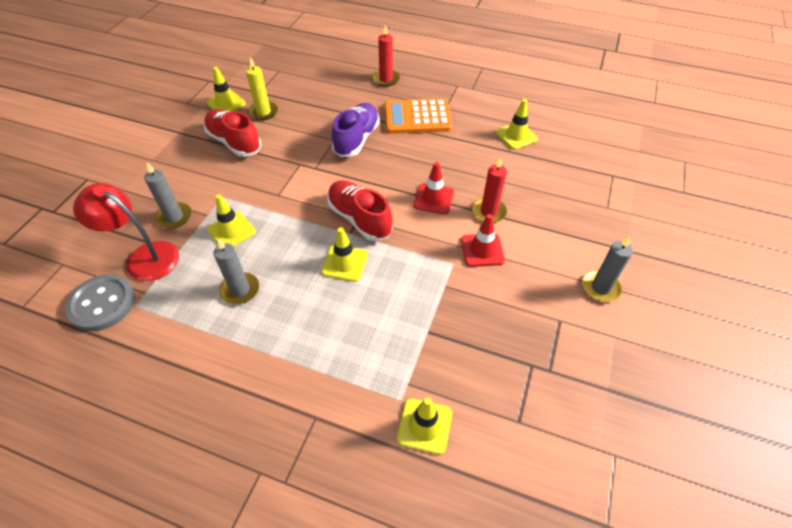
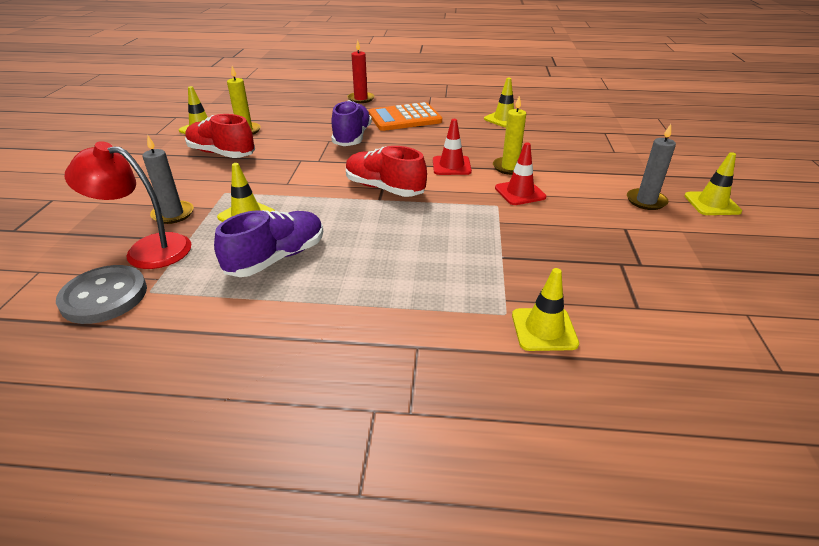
camera: 15 degrees left, 15 degrees down
(240, 290) = (277, 258): grey candle -> purple shoe
(344, 263) = (385, 221): yellow traffic cone -> yellow traffic cone (712, 204)
(489, 212) = (510, 167): red candle -> yellow candle

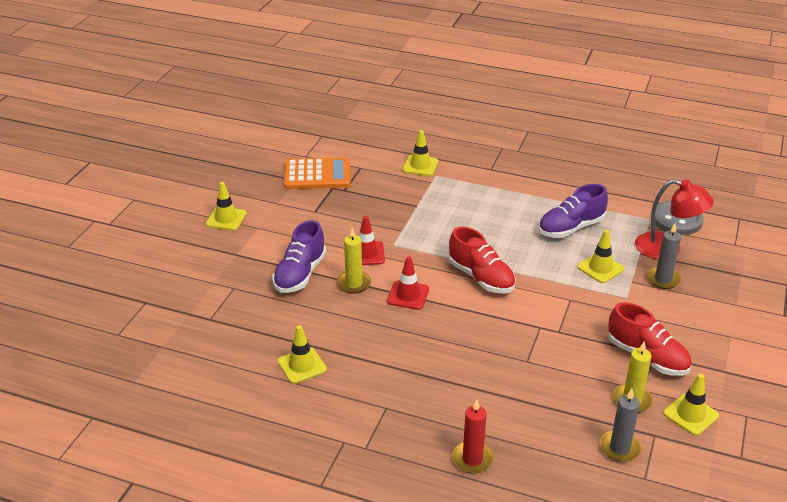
camera: 165 degrees left, 0 degrees up
(352, 137) = (499, 361): purple shoe -> purple shoe (300, 274)
(405, 118) = (424, 392): orange calculator -> orange calculator (317, 175)
(646, 201) = (273, 229): grey candle -> grey candle (619, 448)

